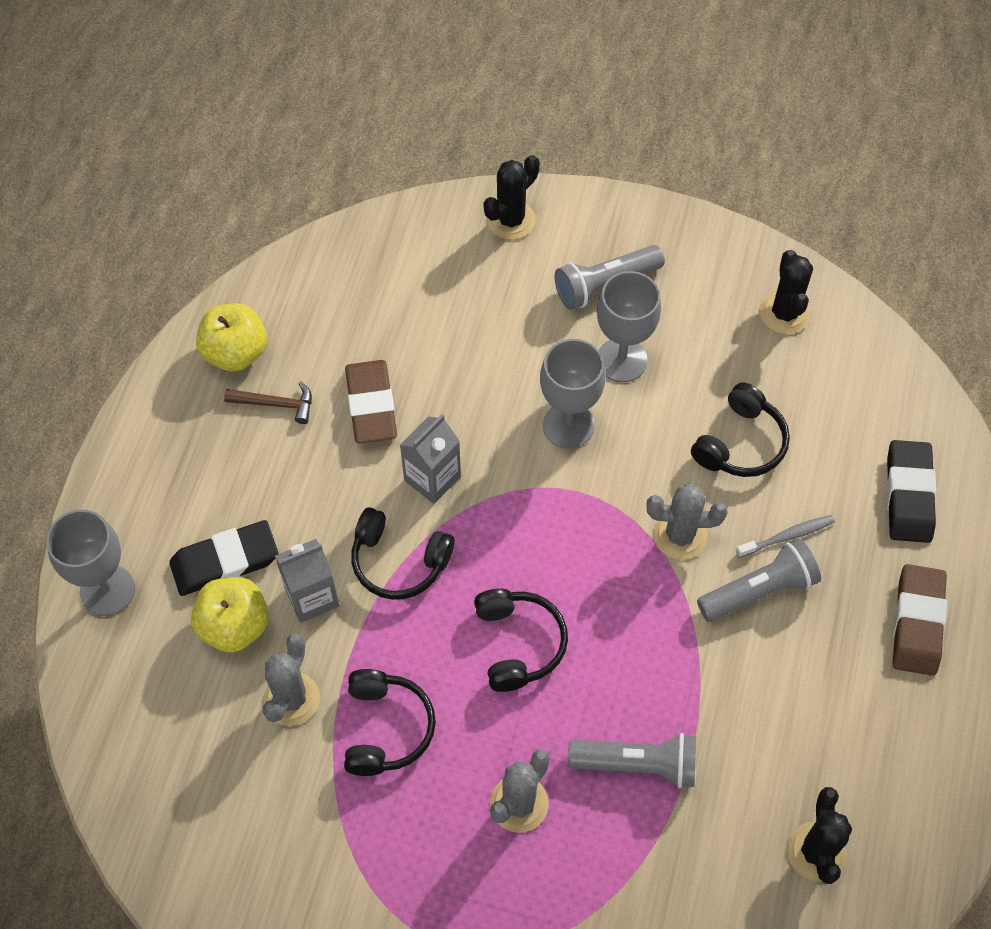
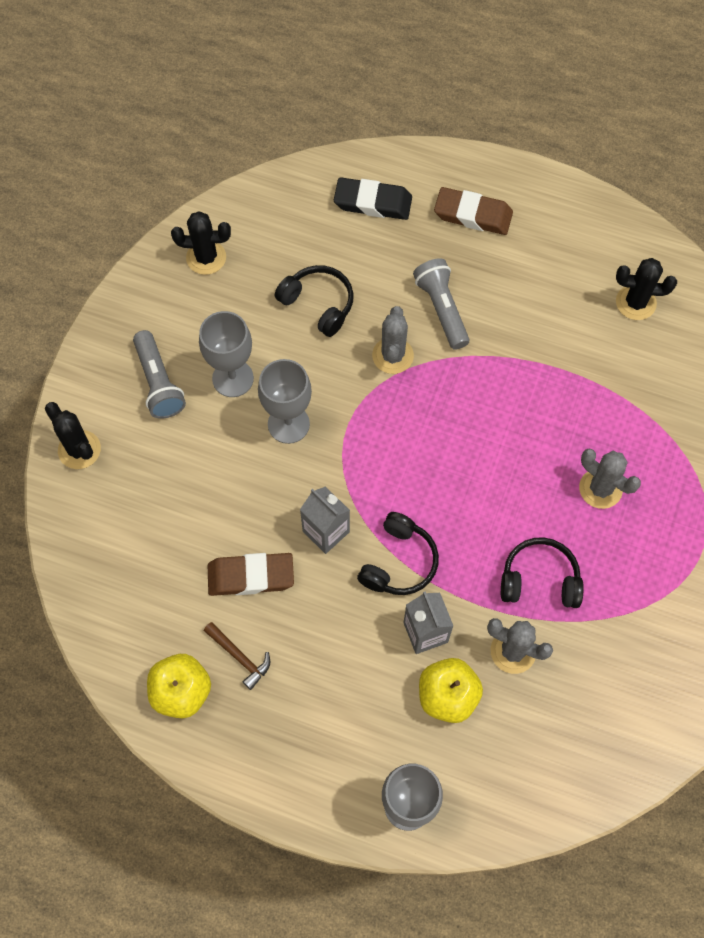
camera: 85 degrees left, 5 degrees up
(225, 561) = (388, 703): black eraser -> none
(276, 404) = (239, 657): brown hammer -> brown hammer turned 120 degrees clockwise
(518, 643) = (474, 478): black headphones -> none
(637, 764) = (572, 406): grey flashlight -> none
(787, 536) = (399, 285): grey toothbrush -> none

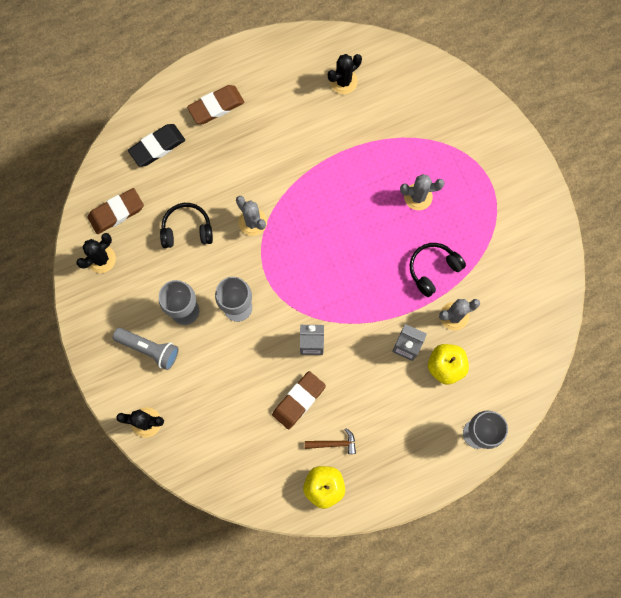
camera: 45 degrees left, 10 degrees up
(267, 228) = (116, 212): none -> brown eraser
(398, 562) = (361, 324): black headphones -> none
(441, 309) = (252, 174): grey flashlight -> none

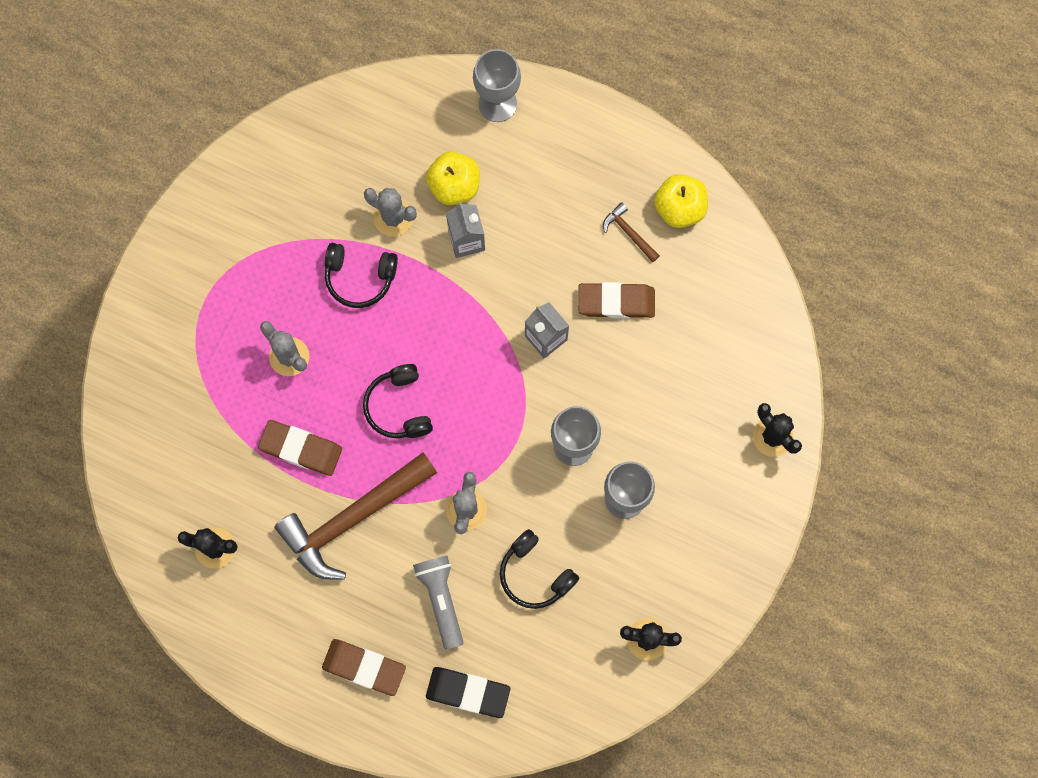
camera: 130 degrees left, 0 degrees up
(116, 212) = (582, 670): brown eraser -> brown eraser (301, 449)
(149, 349) = (697, 500): grey flashlight -> grey flashlight (441, 599)
(299, 161) = (352, 518): none -> brown hammer
(340, 232) = (399, 407): none -> black headphones

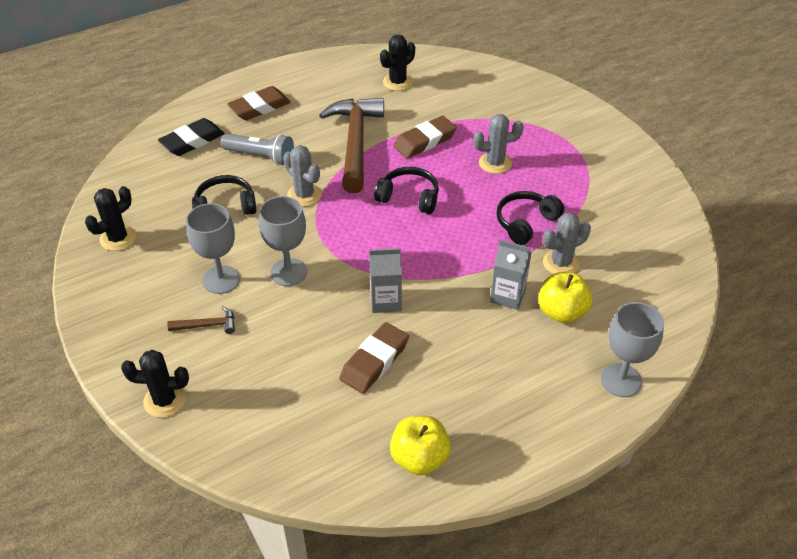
camera: 125 degrees right, 30 degrees down
(629, 233) = (427, 406): brown hammer -> brown hammer (207, 325)

